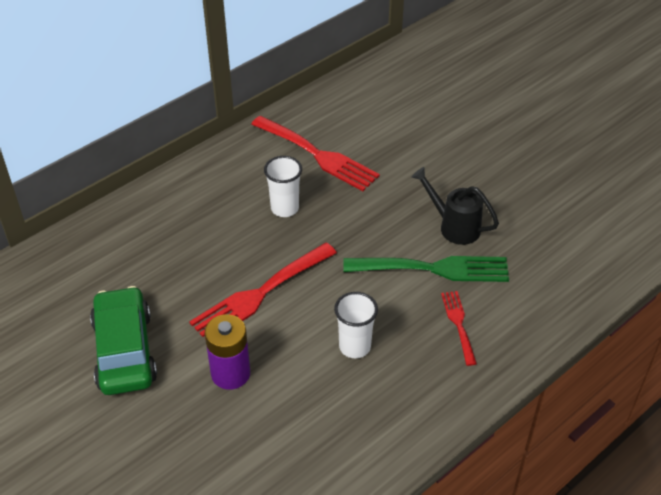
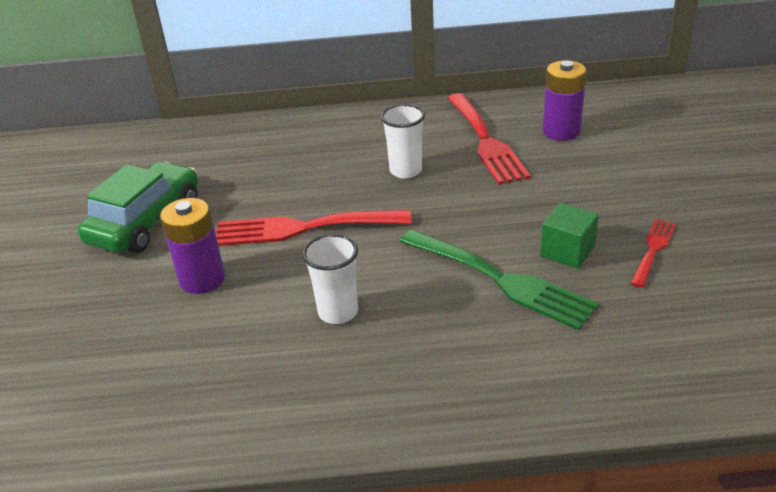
camera: 40 degrees right, 10 degrees down
(363, 124) = (561, 131): none -> purple battery
(454, 226) = (567, 251): black watering can -> green cube
(458, 324) = (472, 344): red fork -> red fork (653, 249)

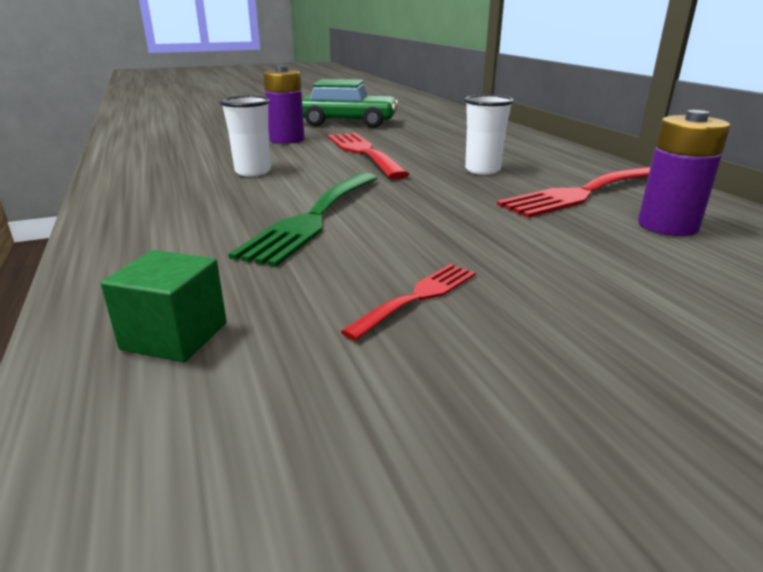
camera: 70 degrees right, 10 degrees down
(567, 251) = (382, 244): green cube -> green cube (175, 336)
(653, 249) = (418, 297): red fork -> red fork turned 60 degrees counterclockwise

